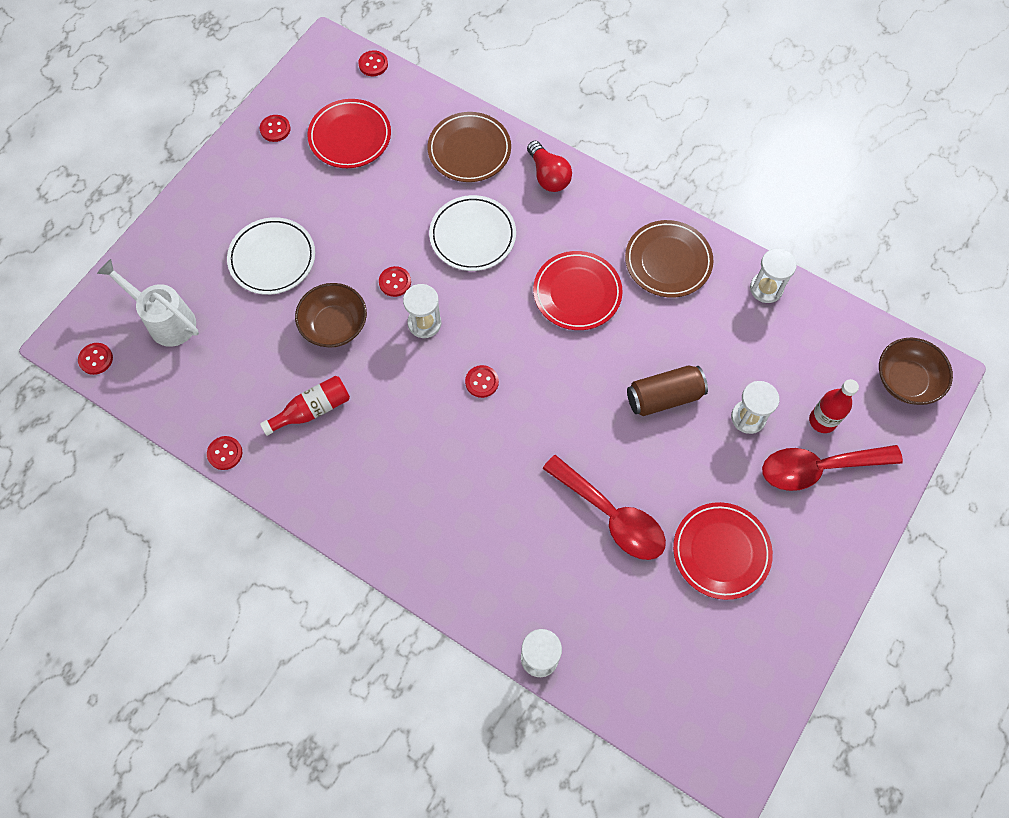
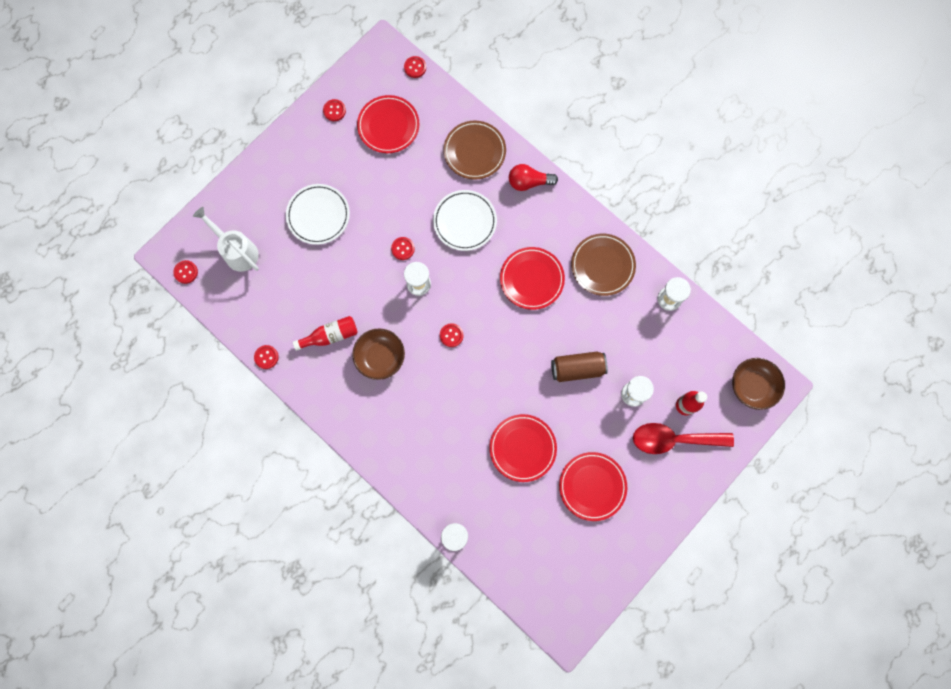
camera: 10 degrees right, 10 degrees up
(334, 325) = (355, 275): brown bowl -> brown bowl (380, 357)
(548, 175) = (529, 182): red light bulb -> red light bulb turned 105 degrees clockwise
(611, 516) = (522, 448): red spoon -> red plate

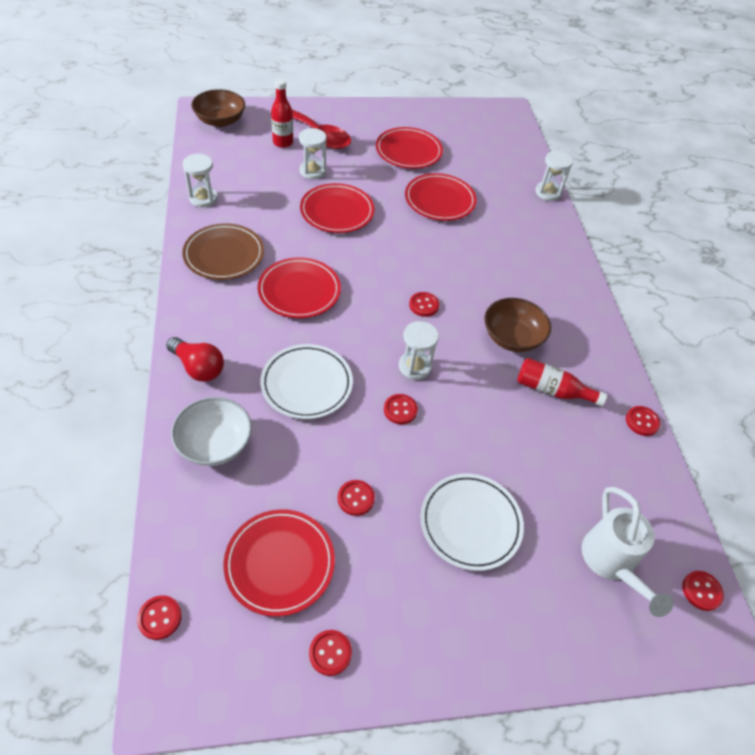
camera: 145 degrees left, 25 degrees down
(382, 182) = (356, 498): none -> red button
(474, 151) = (215, 443): brown plate -> white bowl
(577, 368) = (337, 211): brown can -> red plate

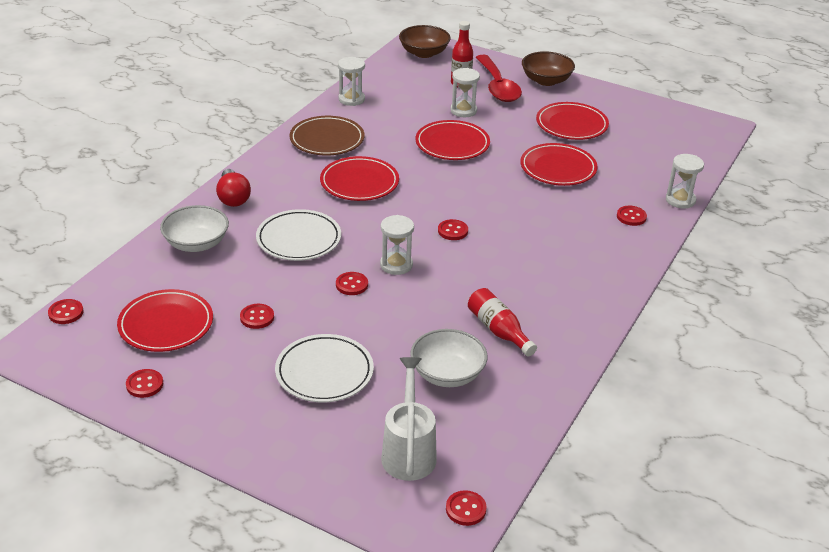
camera: 40 degrees right, 15 degrees down
(512, 337) = (506, 282): brown bowl -> brown bowl (546, 80)
(560, 460) = (447, 374): none -> white bowl
(611, 562) = (409, 451): white watering can -> white watering can turned 150 degrees clockwise
(642, 422) = (558, 387): red button -> red button (631, 217)

